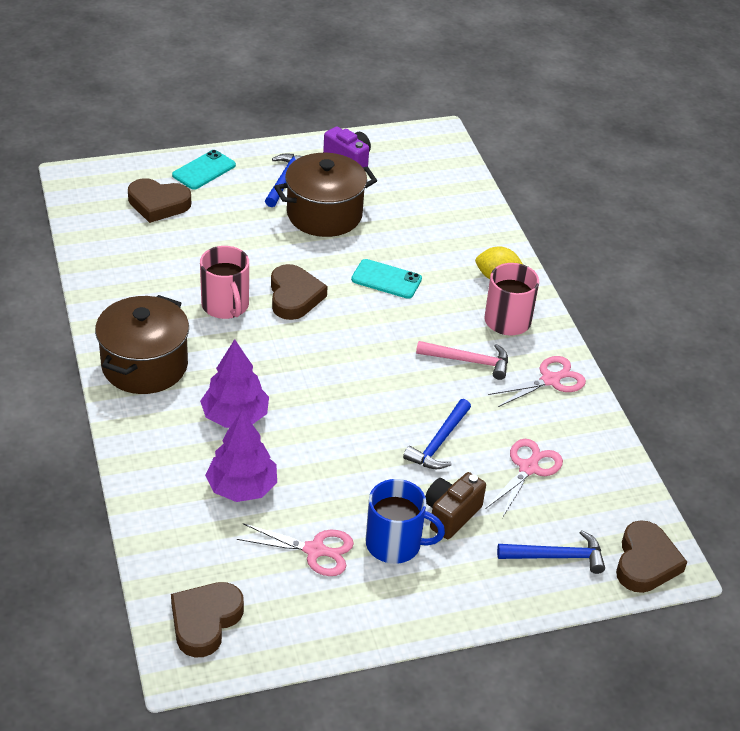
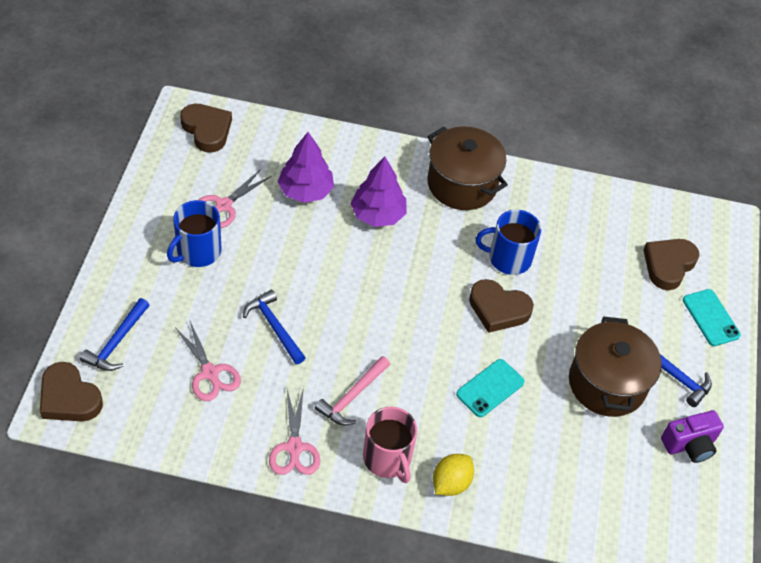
camera: 115 degrees right, 10 degrees up
(225, 305) = (508, 258): pink mug -> blue mug
(451, 515) = (200, 297): brown camera -> none

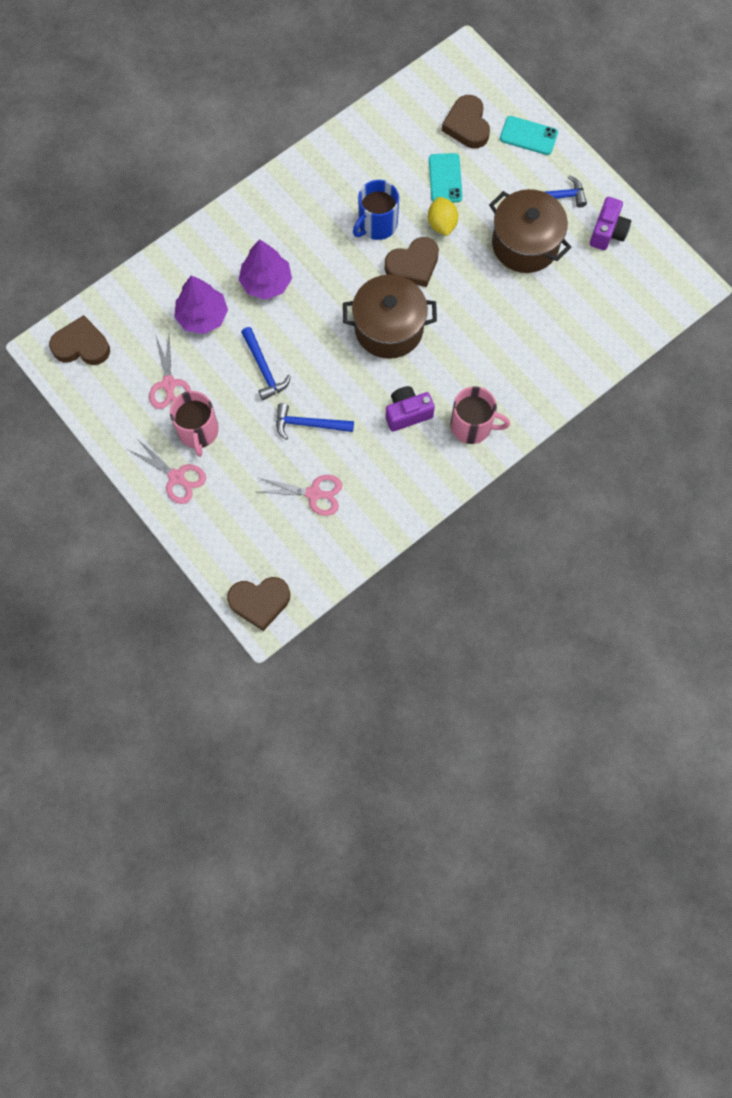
camera: 45 degrees left, 20 degrees up
(117, 342) = (236, 540): blue hammer -> blue hammer (264, 369)
(198, 251) = (198, 431): blue mug -> pink mug
(294, 447) = (417, 479): pink scissors -> pink scissors (176, 477)
(352, 396) = (407, 413): pink hammer -> purple camera
(451, 483) = (520, 400): yellow lemon -> yellow lemon (442, 224)
(462, 184) = (286, 203): brown pot -> brown pot (389, 328)
(490, 388) = (470, 320): turquoise phone -> turquoise phone (445, 178)

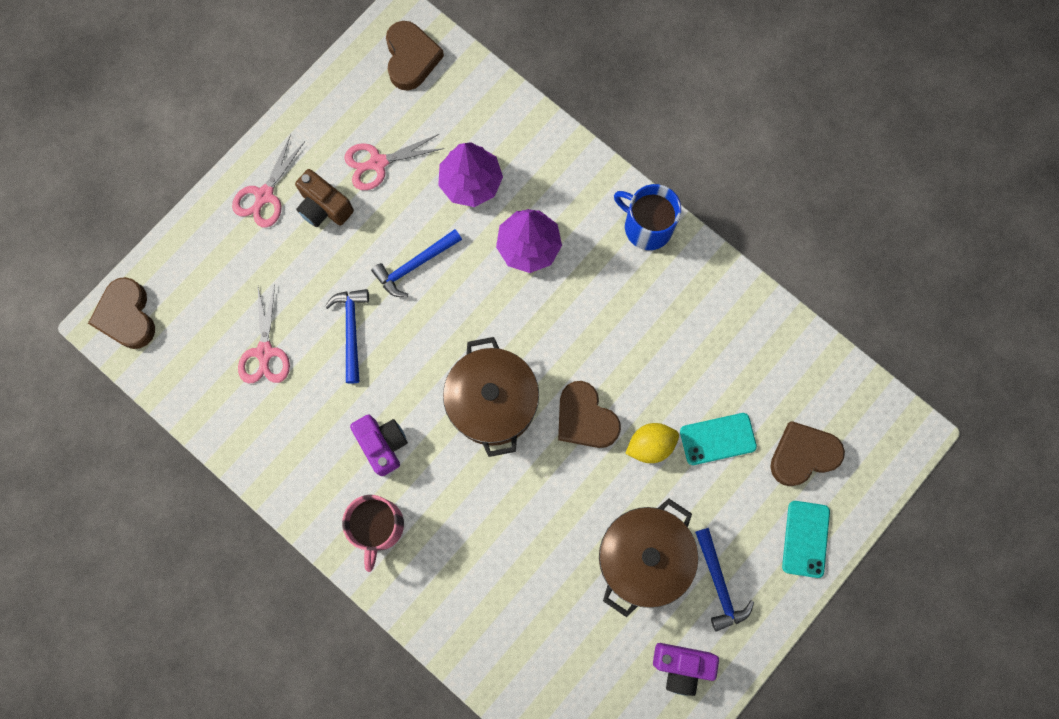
camera: 80 degrees right, 5 degrees up
(198, 431) = (324, 207): pink mug -> brown camera
(377, 224) = (633, 364): blue mug -> blue mug (647, 226)

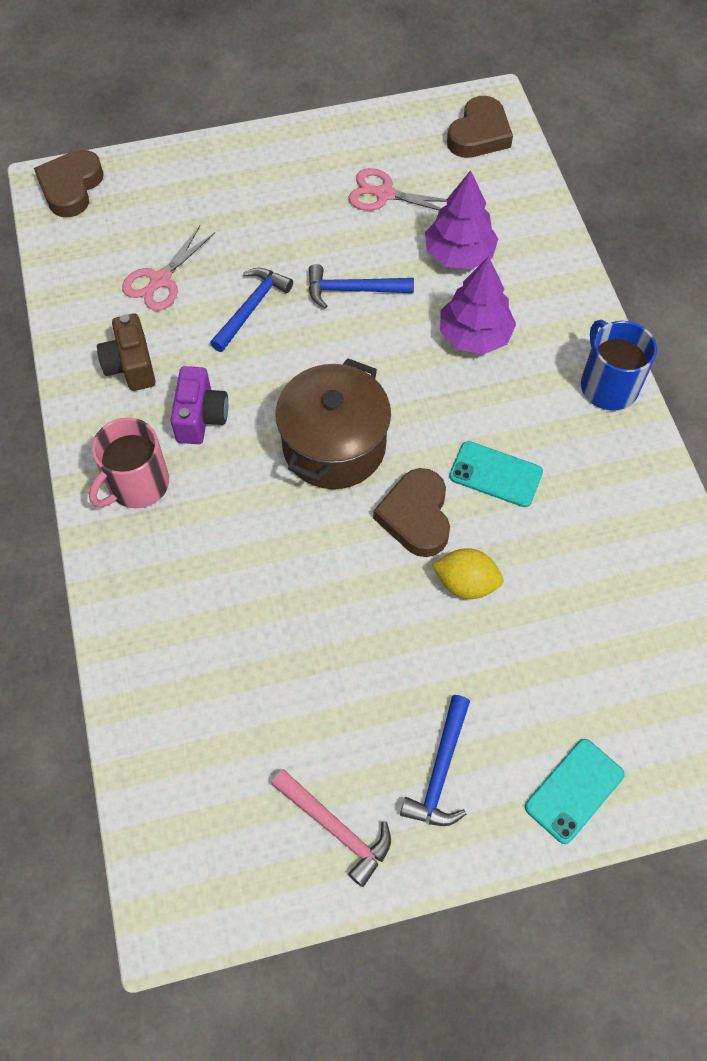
camera: 35 degrees right, 15 degrees down
(264, 195) = (264, 165): pink scissors -> none
(324, 207) = (308, 201): brown camera -> brown camera (131, 366)
(642, 557) = (376, 686): brown pot -> none
(681, 665) = (336, 828): purple camera -> pink hammer
(717, 439) = (544, 623): turquoise phone -> turquoise phone (495, 474)
(803, 455) = (631, 700): brown heart -> none

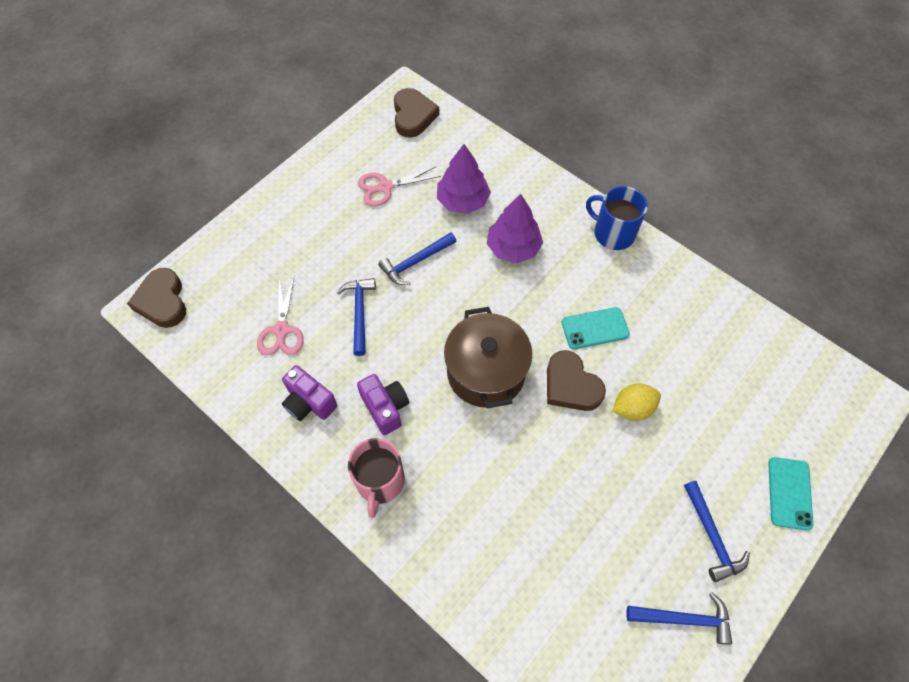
camera: 35 degrees left, 0 degrees up
(131, 366) = (309, 402): brown camera -> purple camera
(336, 828) = (684, 619): pink hammer -> blue hammer

